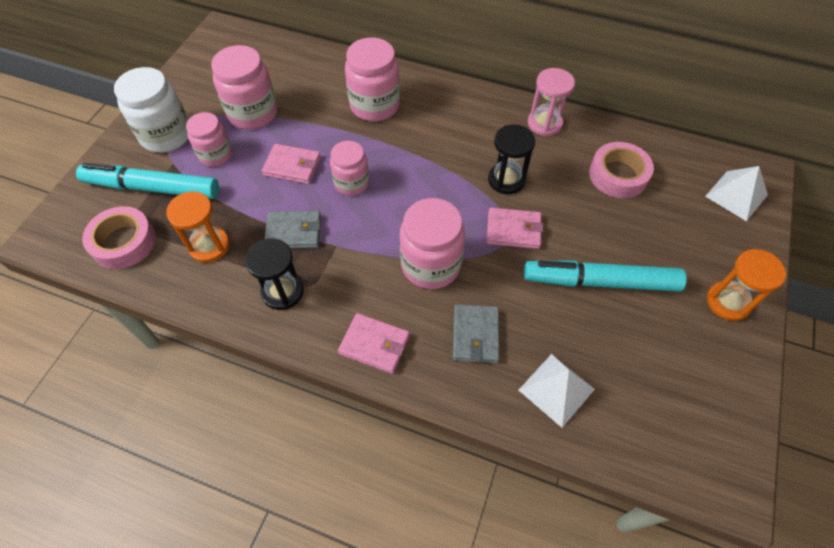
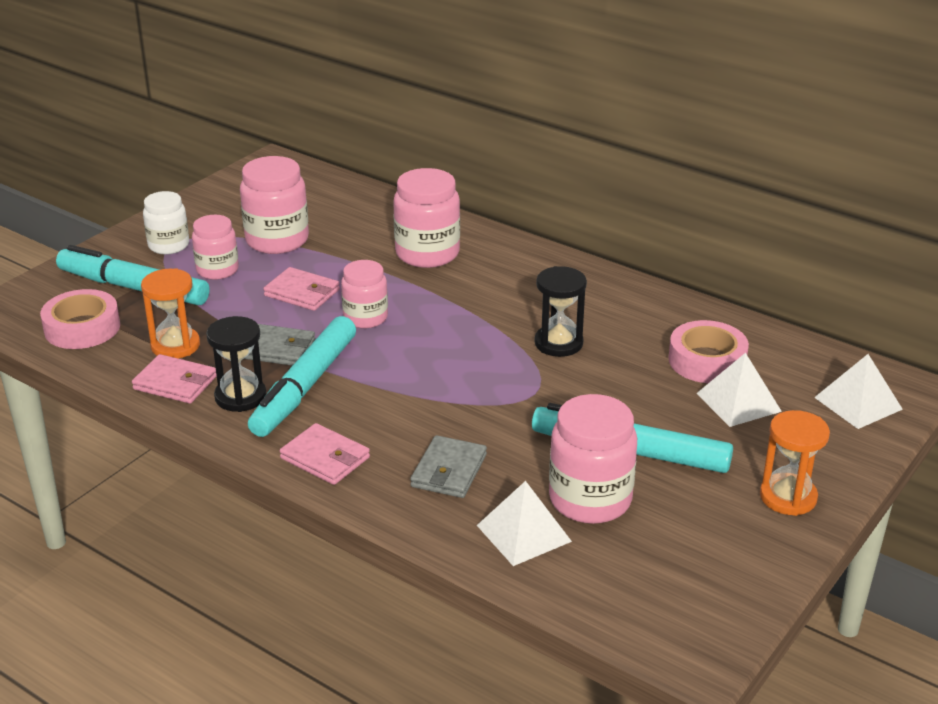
camera: 15 degrees right, 25 degrees down
(166, 135) = (169, 245): white jar -> white jar, size x0.64
(330, 269) = (304, 387): none -> turquoise marker
(431, 265) = (425, 403): pink jar -> pink jar (590, 499)
(513, 230) = (543, 389): pink wallet -> pink wallet (175, 383)
(544, 123) = (636, 299): pink hourglass -> none
(656, 212) = (738, 402): none -> white pyramid

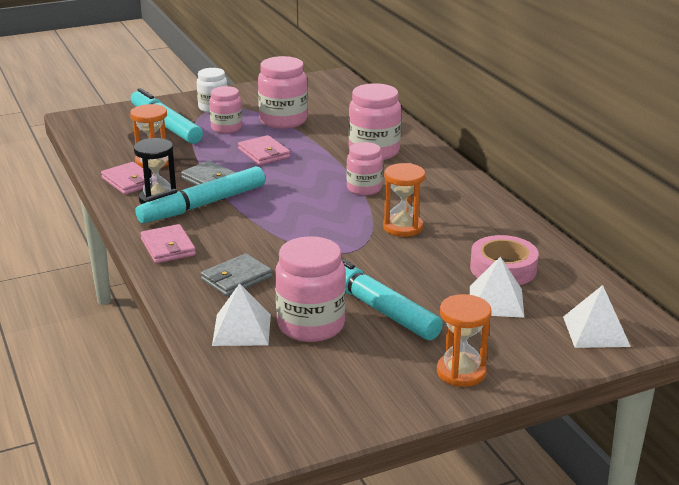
camera: 30 degrees right, 5 degrees down
(82, 328) = (112, 139): pink tape -> none
(365, 318) = (287, 177): pink jar -> pink jar (364, 188)
(558, 343) = (403, 227): black hourglass -> orange hourglass

